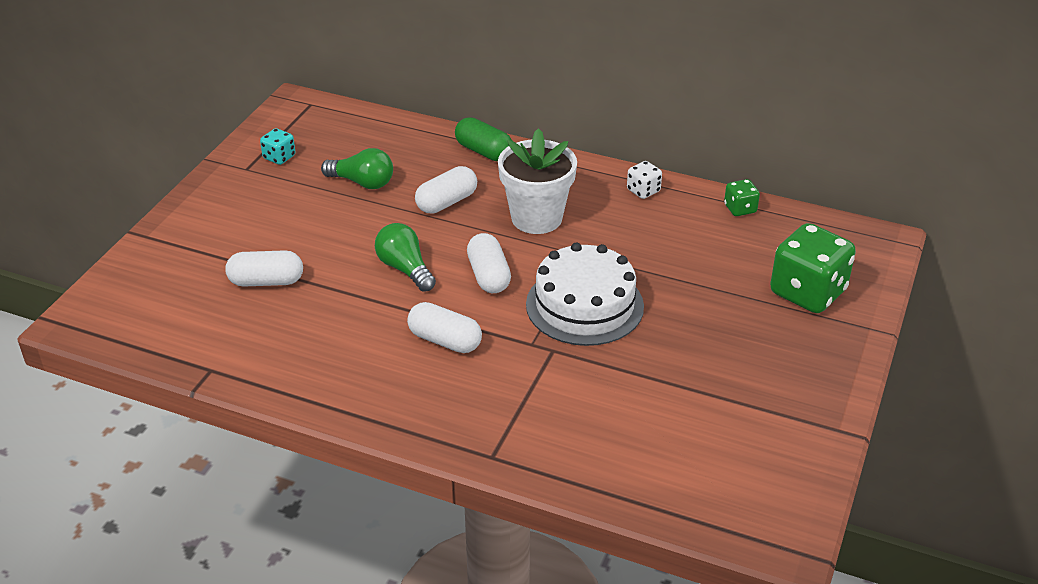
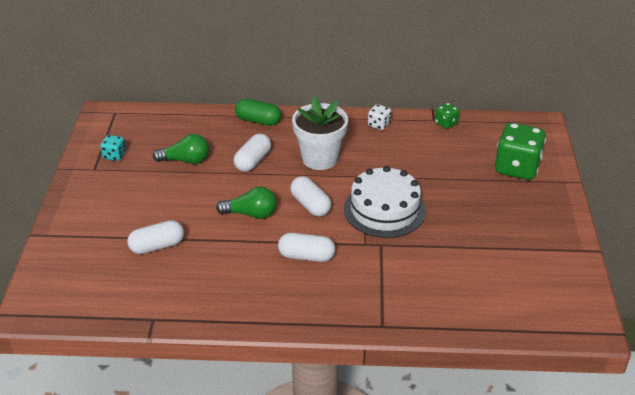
camera: 20 degrees left, 0 degrees up
(405, 269) = (251, 214): green light bulb -> green light bulb turned 150 degrees clockwise

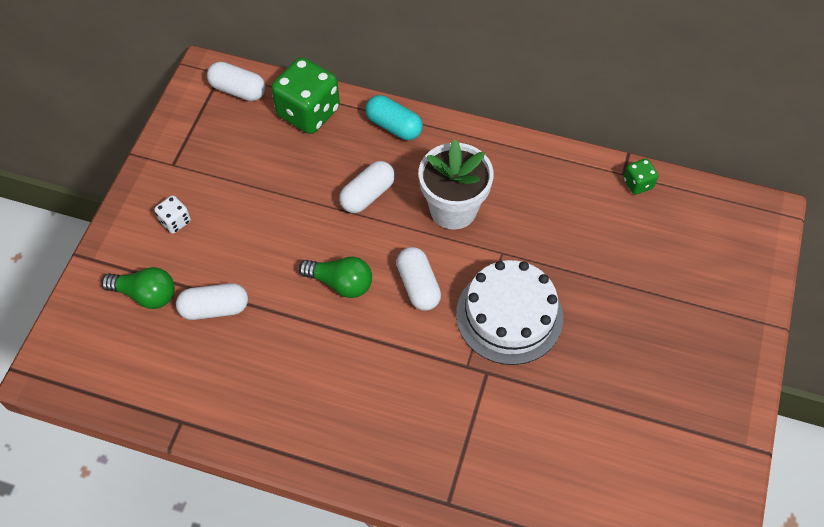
camera: 15 degrees right, 20 degrees up
(114, 155) = (202, 147): turquoise dice -> none
(185, 160) = (285, 175): green light bulb -> green light bulb (146, 294)
(258, 121) = (394, 126): green capsule -> turquoise capsule
(306, 256) = (388, 369): white capsule -> white capsule (238, 90)
(379, 125) = (547, 167): white dice -> white dice (175, 221)
(516, 168) = (707, 284): green dice -> green dice (308, 112)

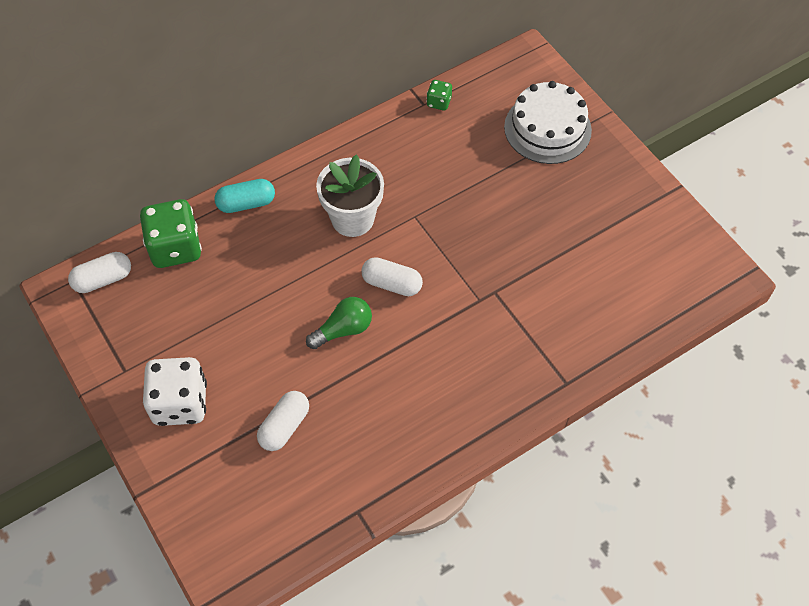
camera: 50 degrees left, 0 degrees up
(146, 294) = (225, 466): green light bulb -> none
(175, 221) = (180, 403): white dice -> white dice, size x2.10
(367, 195) = (287, 261): white capsule -> none
(509, 315) = (465, 247): white cake -> white cake (547, 128)

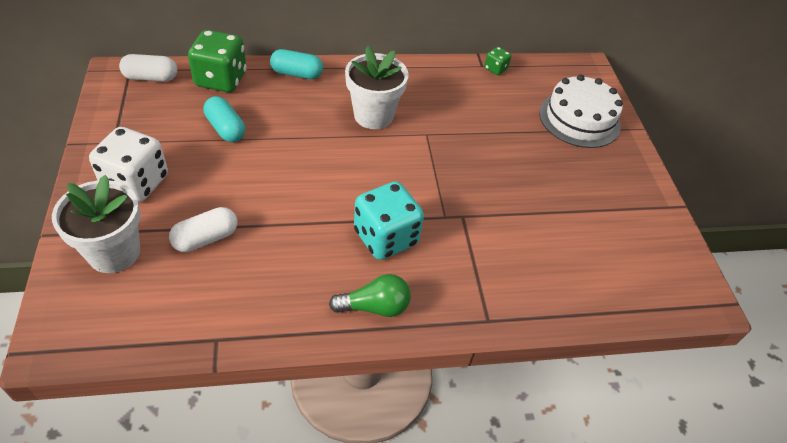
camera: 20 degrees right, 10 degrees down
(214, 480) = (114, 252): none -> white flower pot
(221, 303) = (225, 128): none -> turquoise capsule
(343, 329) = (310, 188): green light bulb -> green light bulb (374, 307)
(392, 284) = (375, 173): white capsule -> none
(440, 347) = (386, 238): none -> turquoise dice

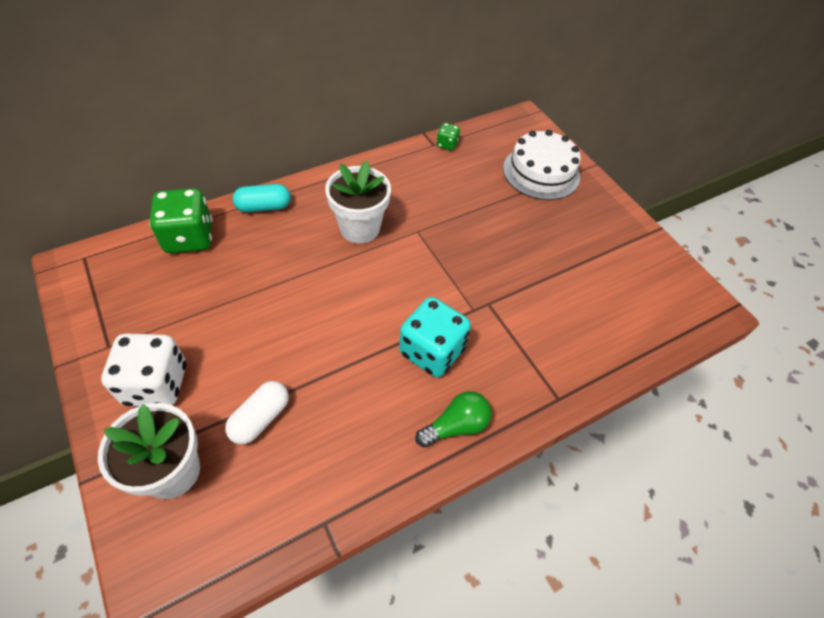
camera: 20 degrees left, 5 degrees up
(151, 78) = (112, 259): white capsule -> none
(225, 128) = (221, 290): turquoise capsule -> none

